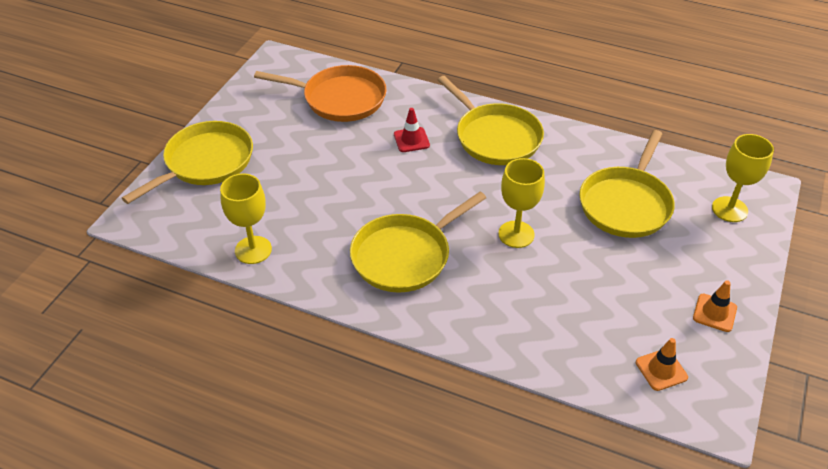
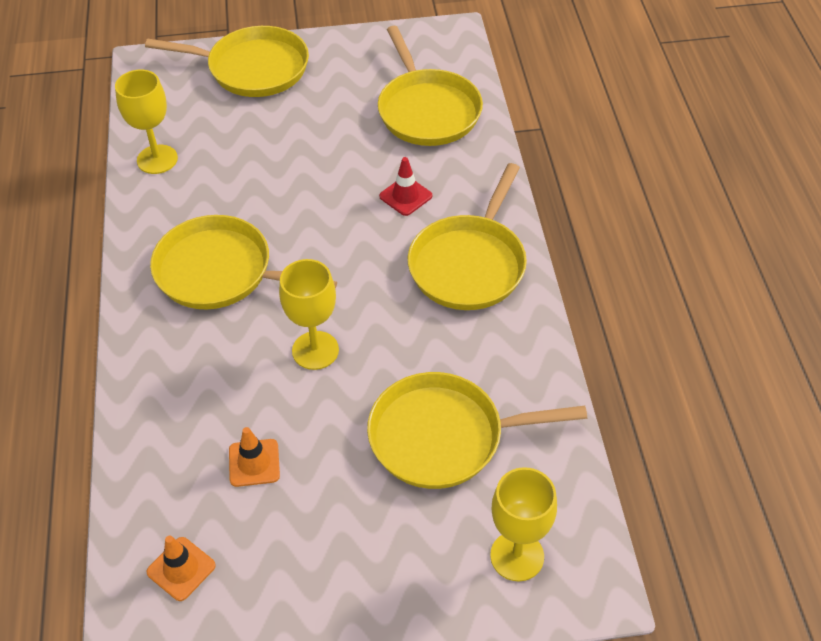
camera: 60 degrees right, 5 degrees up
(340, 99) = (427, 110): orange pan -> yellow pan
(714, 313) = (307, 597): orange traffic cone -> orange traffic cone (254, 463)

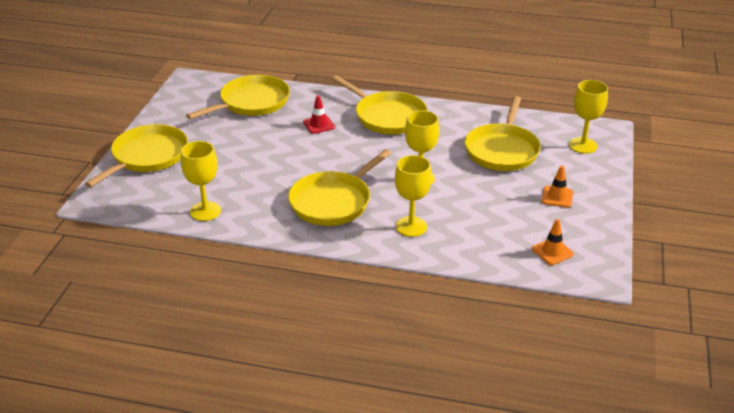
camera: 70 degrees left, 15 degrees down
(190, 373) = (411, 226): none -> yellow goblet
(254, 463) = (490, 214): orange traffic cone -> orange traffic cone (557, 197)
(427, 110) = (251, 102): yellow pan -> yellow pan turned 45 degrees counterclockwise

